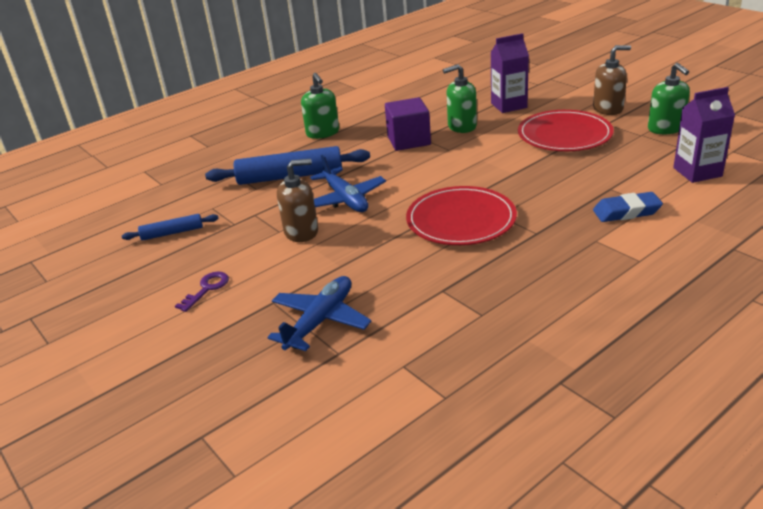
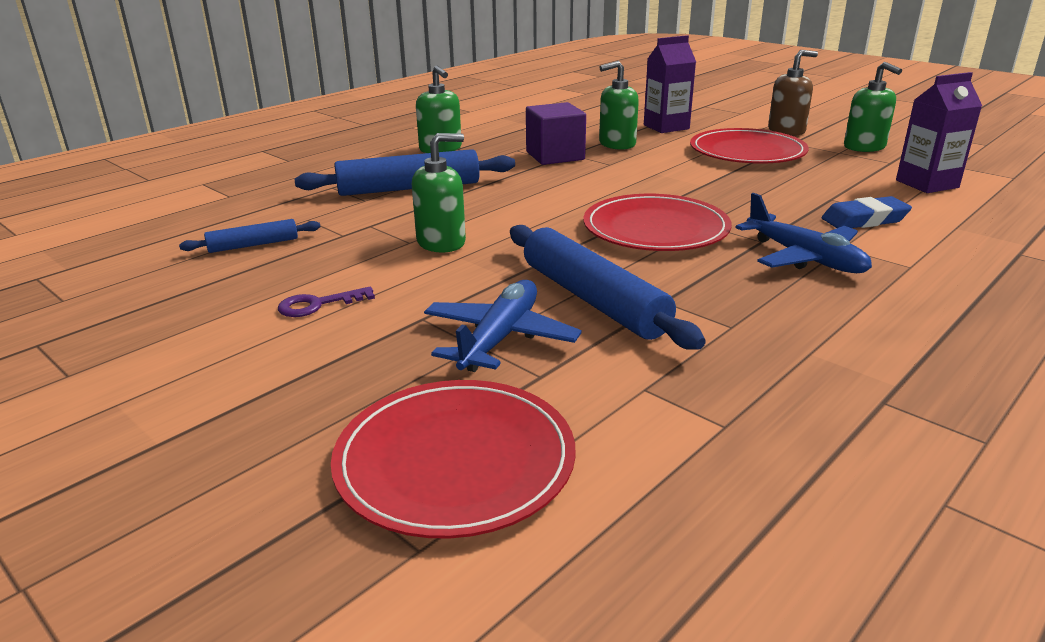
camera: 10 degrees left, 5 degrees down
(207, 289) = (318, 305): purple key -> purple key turned 135 degrees counterclockwise
(269, 416) = (455, 461): none -> red plate
(301, 232) = (441, 242): brown soap dispenser -> green soap dispenser
(345, 199) = (492, 210): blue plane -> blue plane (805, 258)
(393, 288) = (593, 299): none -> blue rolling pin

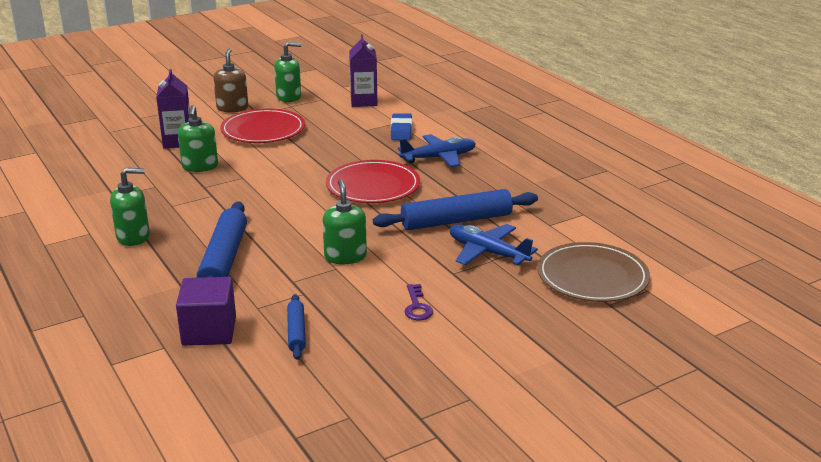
camera: 75 degrees left, 0 degrees up
(455, 461) = (592, 276): red plate -> brown plate
(555, 156) = (204, 193): purple cube -> purple cube (209, 331)

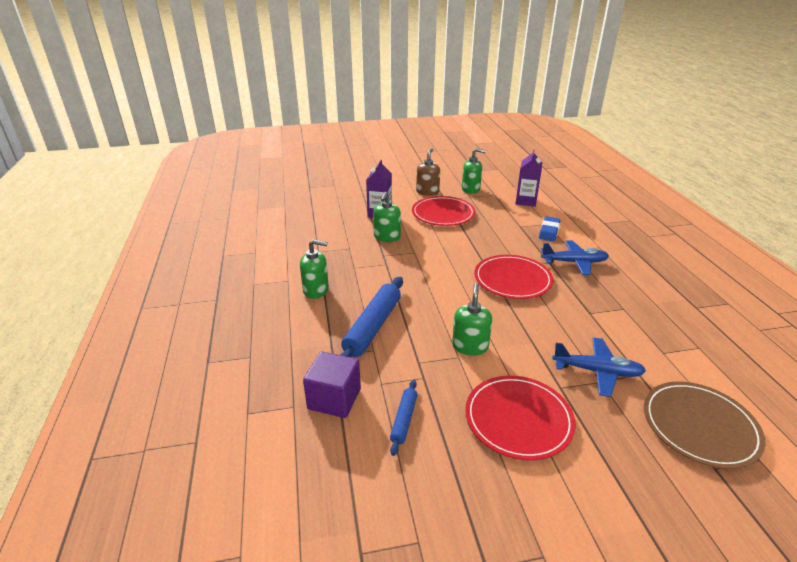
camera: 20 degrees right, 5 degrees up
(417, 307) = (518, 419): purple key -> red plate
(456, 221) = (576, 329): blue rolling pin -> none
(487, 252) = (597, 371): blue plane -> blue plane turned 135 degrees clockwise

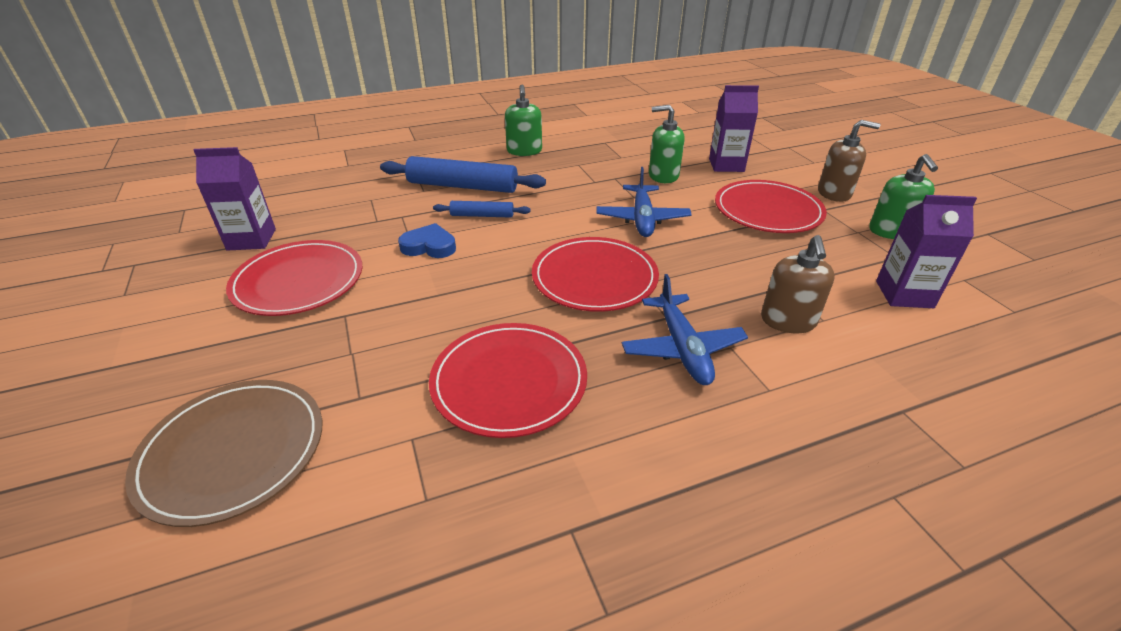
camera: 80 degrees right, 5 degrees up
(334, 399) = (353, 180): purple cube -> none
(404, 420) = (317, 215): blue rolling pin -> blue rolling pin (482, 215)
(446, 465) = (251, 239): none -> purple carton
(470, 346) = (429, 246): green soap dispenser -> blue heart
(549, 231) = (788, 321): blue eraser -> brown soap dispenser
(597, 371) = (371, 351): blue plane -> blue plane (642, 219)
(611, 317) = (509, 381): none -> red plate

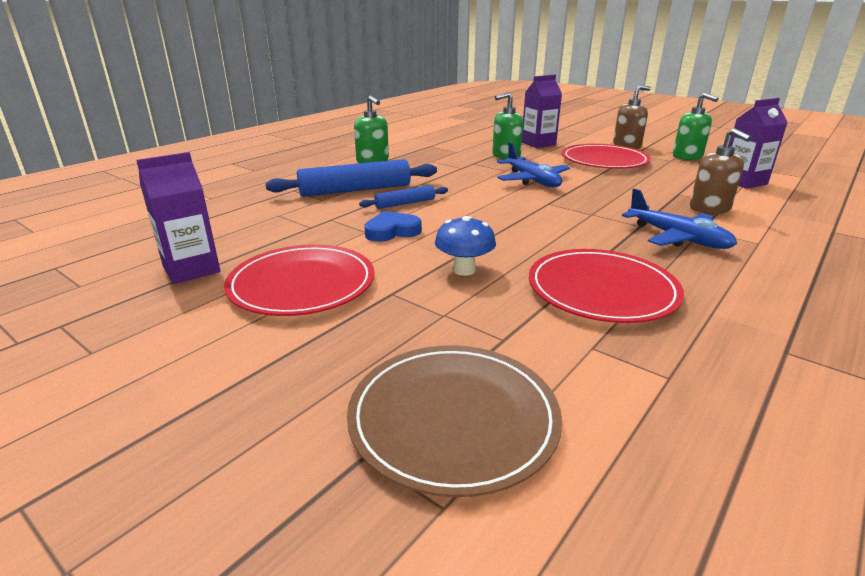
camera: 30 degrees left, 10 degrees down
(427, 312) = (464, 270): none -> blue mushroom
(594, 277) = (556, 218): red plate -> none

